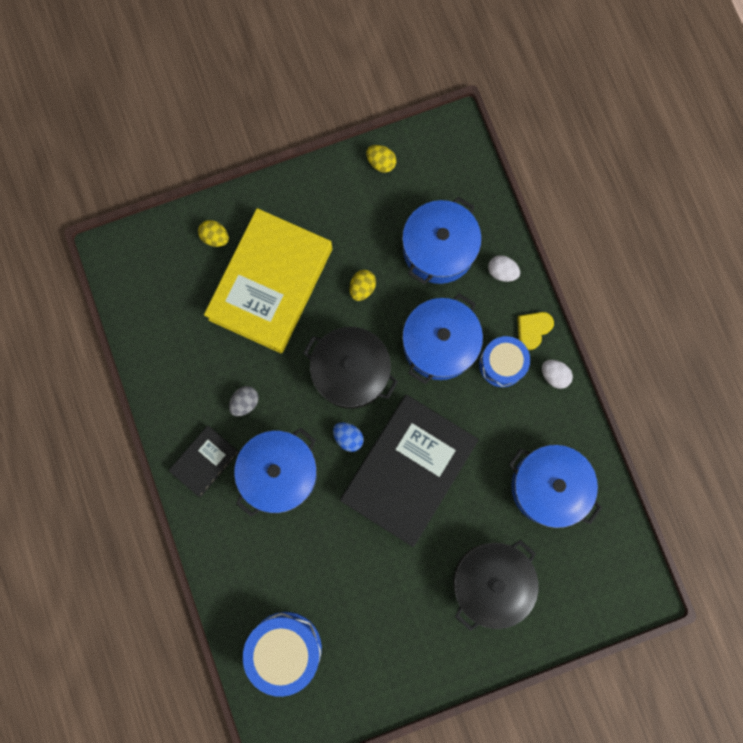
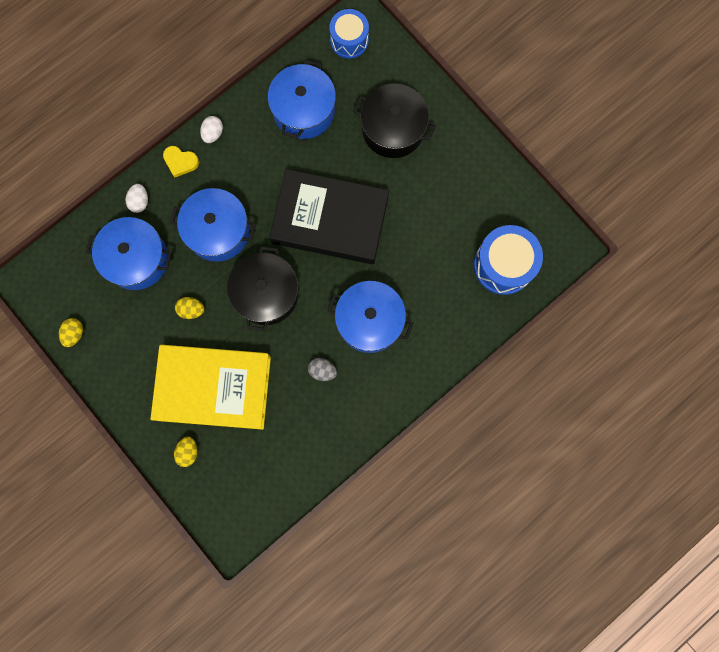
camera: 110 degrees left, 0 degrees up
(205, 461) = (382, 385): black book -> none
(348, 437) = (321, 276): blue egg -> none
(502, 364) = (218, 176): blue drum -> blue drum (349, 40)

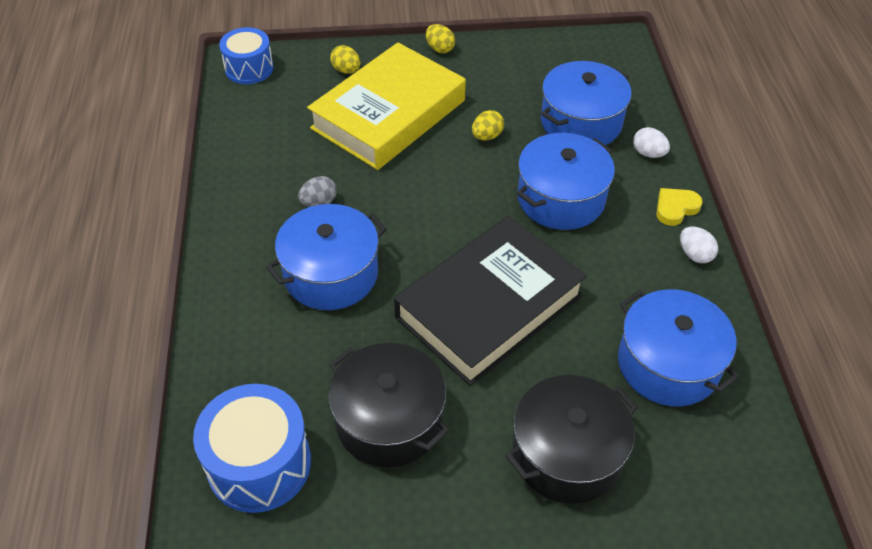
camera: 125 degrees right, 30 degrees down
(74, 334) = (537, 50): yellow egg -> yellow egg (439, 49)
(266, 293) = (450, 201): black pot -> black pot (389, 420)
(349, 40) = (754, 485): blue drum -> blue drum (249, 68)

